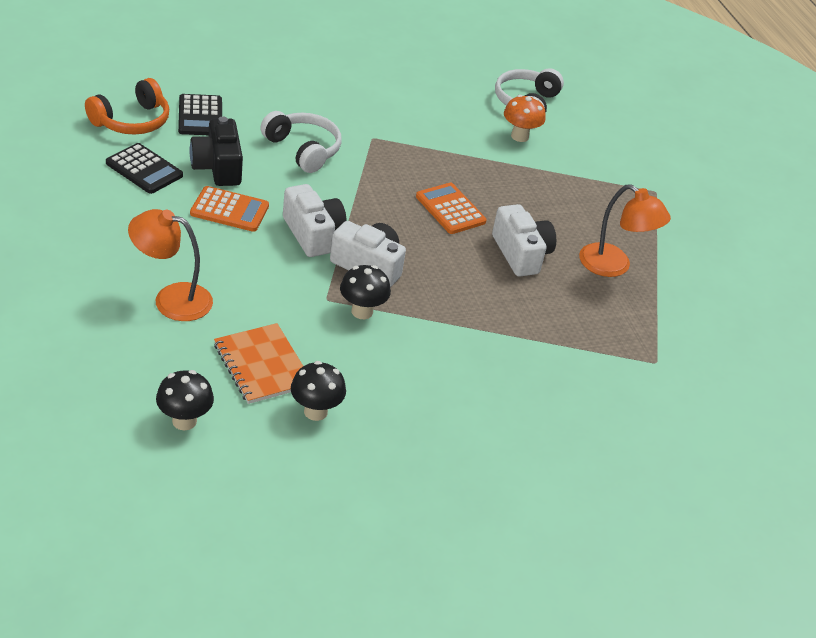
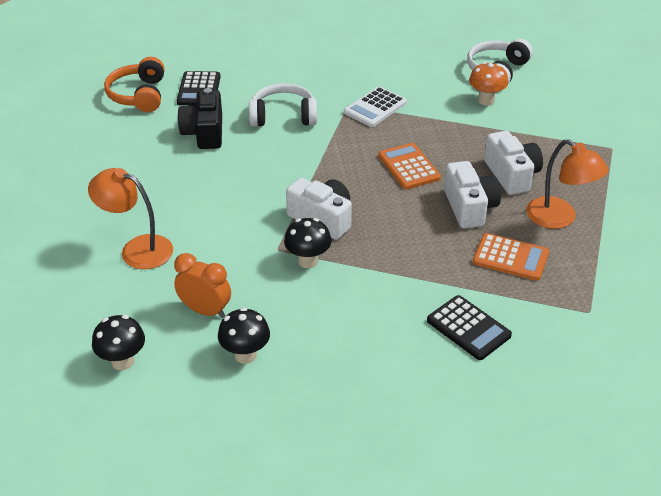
camera: 15 degrees right, 0 degrees up
(131, 121) = (139, 95): orange headphones -> orange headphones turned 120 degrees clockwise
(144, 169) = (140, 136): black calculator -> black calculator (468, 328)
(229, 210) = (206, 170): orange calculator -> orange calculator (510, 258)
(262, 365) = (205, 310): orange notebook -> orange clock
(303, 149) = (283, 116): white headphones -> white headphones turned 60 degrees counterclockwise
(313, 234) = (277, 190): white camera -> white camera (511, 175)
(402, 142) = (375, 108): none -> white calculator

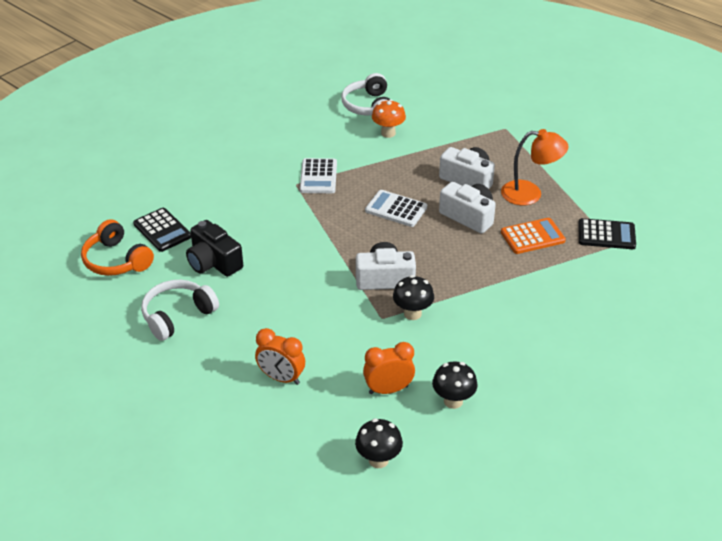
camera: 40 degrees left, 0 degrees up
(137, 249) = (281, 378): orange lamp -> orange clock
(283, 116) = (258, 218): white headphones -> white headphones (177, 316)
(409, 167) = (396, 209): orange calculator -> white calculator
(468, 328) = (562, 297): black calculator -> black calculator (606, 235)

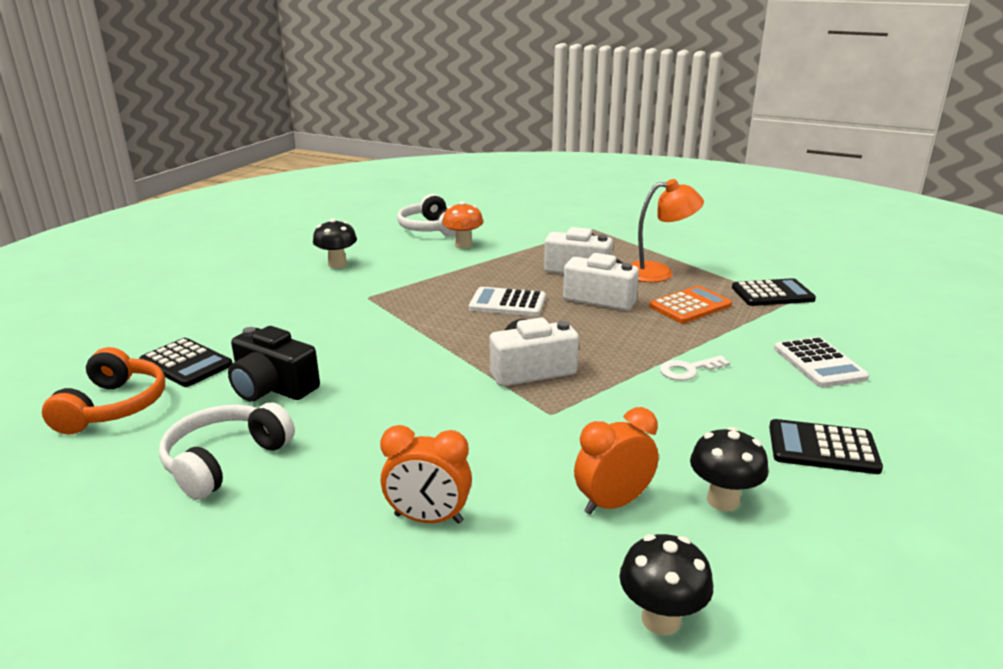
camera: 15 degrees left, 15 degrees down
(116, 260) = (113, 406): orange headphones -> orange headphones turned 120 degrees counterclockwise
(318, 177) = (394, 287): white calculator -> white calculator (819, 363)
(412, 313) = (591, 402): black mushroom -> black mushroom (337, 264)
(493, 299) = (688, 370): none -> white key
(540, 378) = (822, 448): none -> black calculator

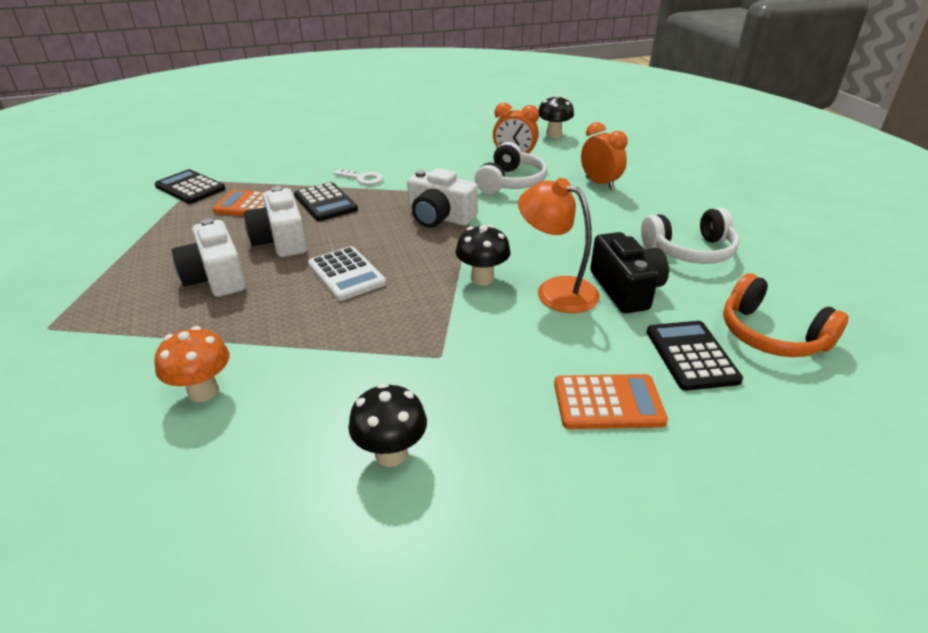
camera: 135 degrees left, 10 degrees up
(113, 406) = (771, 335): orange headphones -> orange headphones turned 90 degrees counterclockwise
(235, 319) = (608, 403): none -> orange calculator
(430, 228) = (148, 472): white headphones -> white headphones (510, 182)
(658, 272) = (183, 239): orange lamp -> orange lamp (556, 290)
(723, 500) = (472, 143): black mushroom -> black mushroom (482, 278)
(819, 363) = (300, 153): white calculator -> none
(822, 448) = (396, 137): black calculator -> black calculator (325, 203)

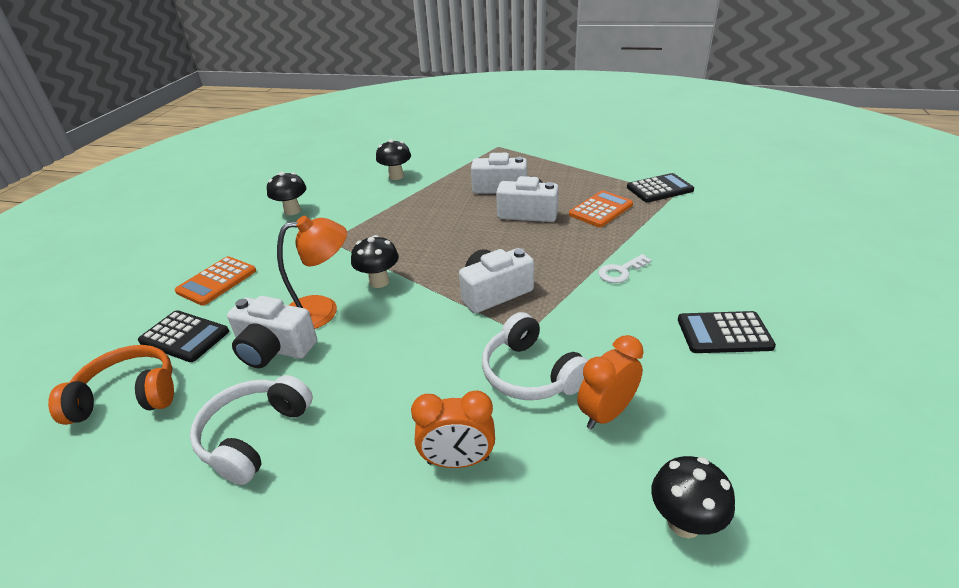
camera: 125 degrees right, 0 degrees up
(203, 391) = (396, 176): orange mushroom -> black mushroom
(325, 203) = (579, 241): black calculator -> black calculator (724, 333)
(346, 274) = (453, 229): white calculator -> none
(626, 289) = (274, 349): black camera -> white camera

